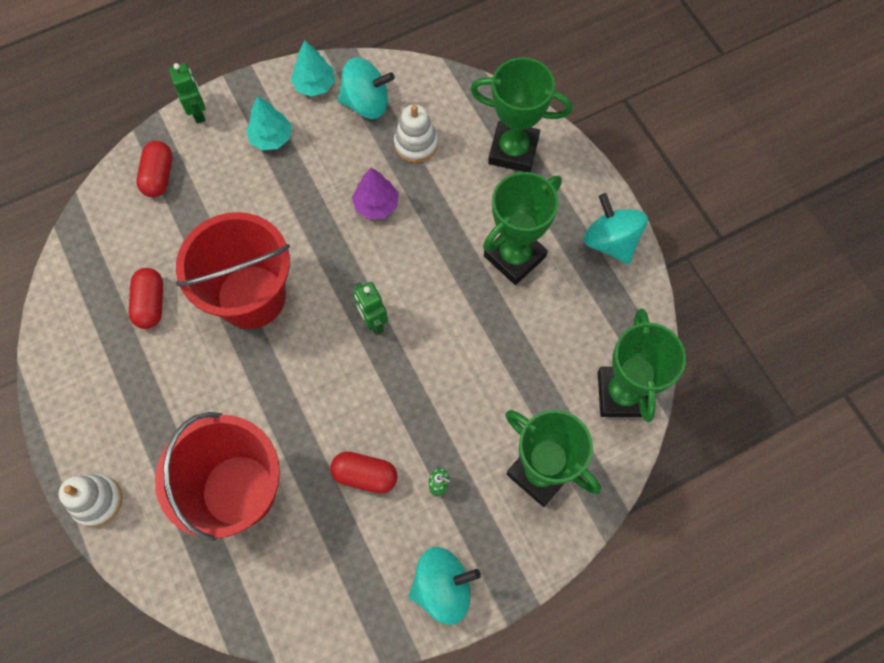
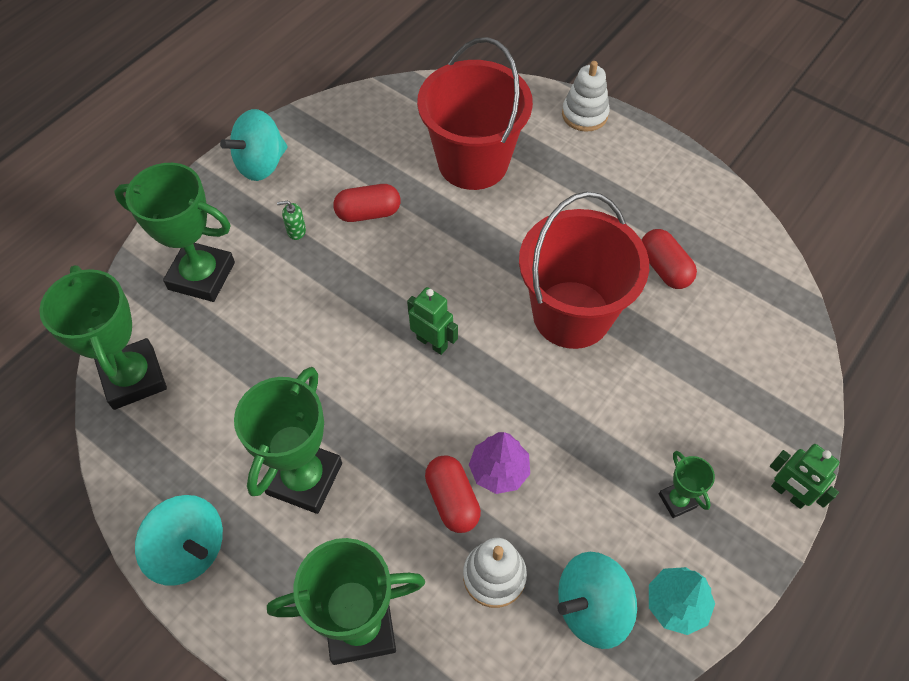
camera: 155 degrees right, 10 degrees down
(159, 176) = (765, 395): red capsule -> red capsule (452, 500)
(271, 137) = (677, 500): turquoise tree -> green trophy

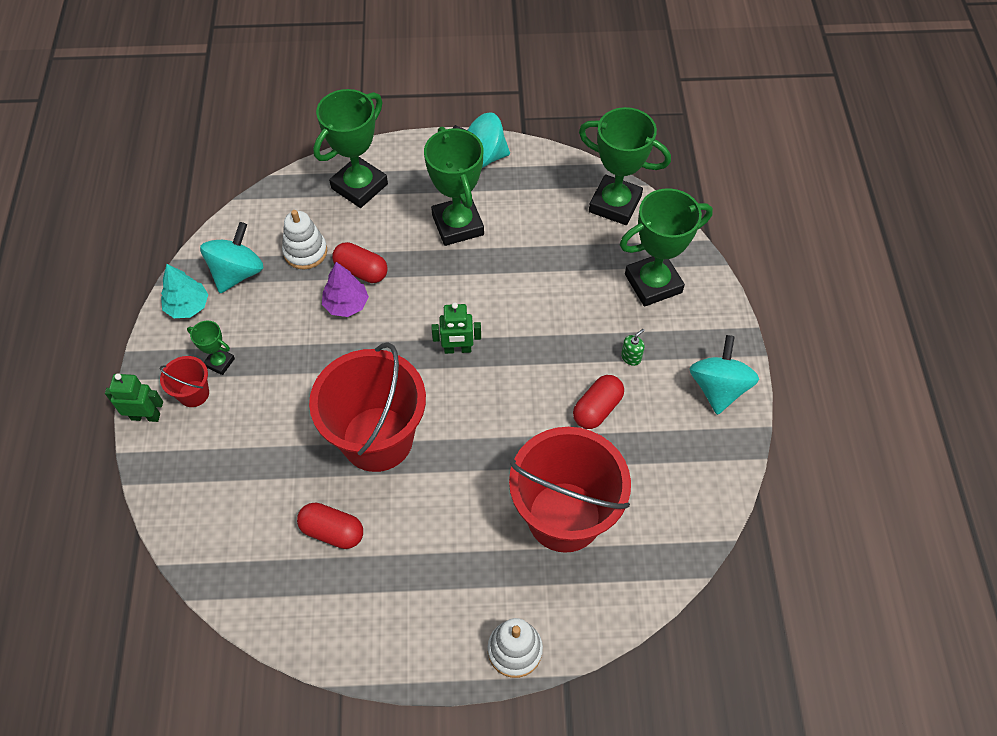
camera: 140 degrees right, 0 degrees up
(724, 483) = (193, 393): none -> red bucket

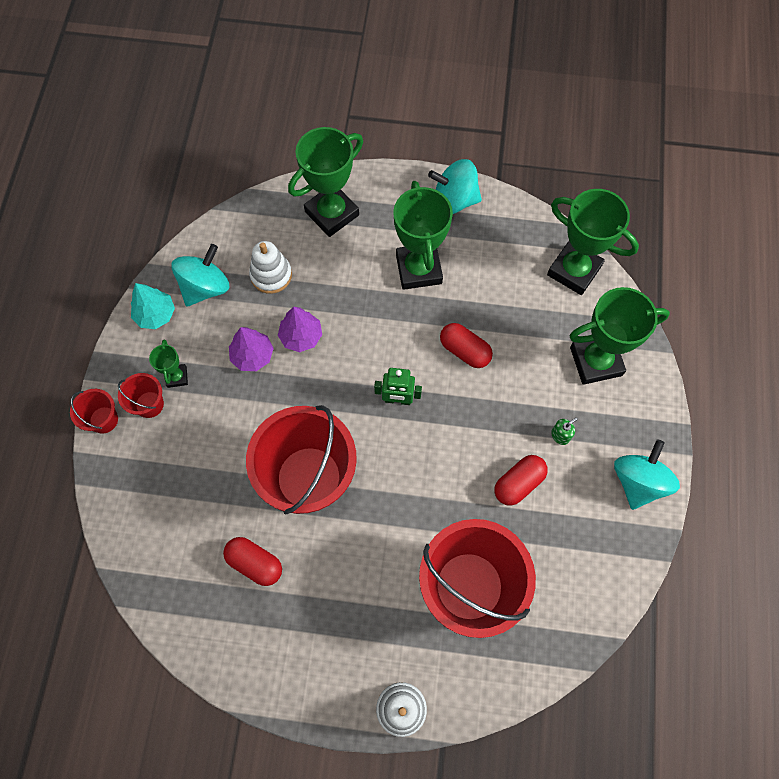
camera: 10 degrees right, 10 degrees up
(145, 416) = (104, 420): green robot -> red bucket
(219, 362) = (177, 377): green trophy -> green trophy turned 45 degrees clockwise
(298, 330) = (252, 355): none -> purple tree
(361, 271) = (320, 303): red capsule -> red capsule (464, 351)

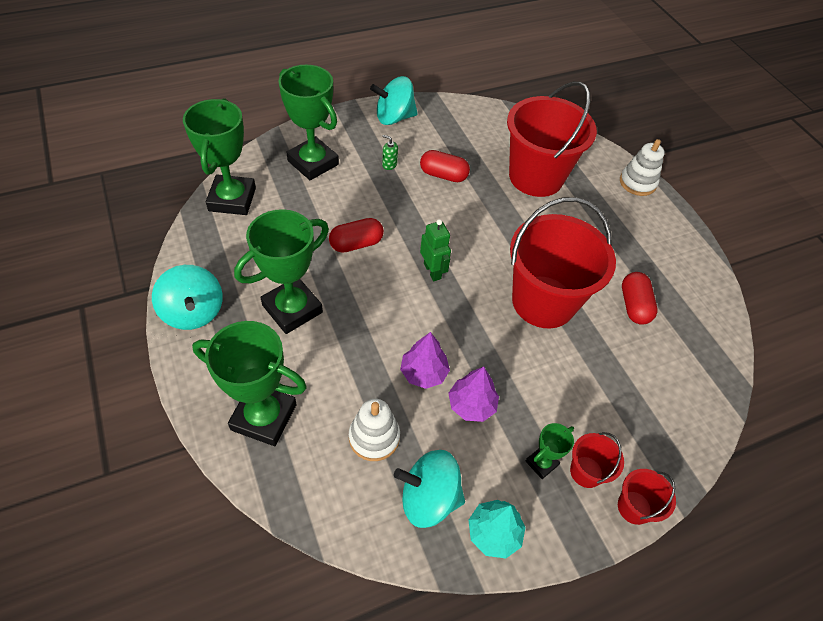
camera: 125 degrees left, 15 degrees down
(464, 351) = (356, 244): red capsule -> red capsule turned 60 degrees clockwise

